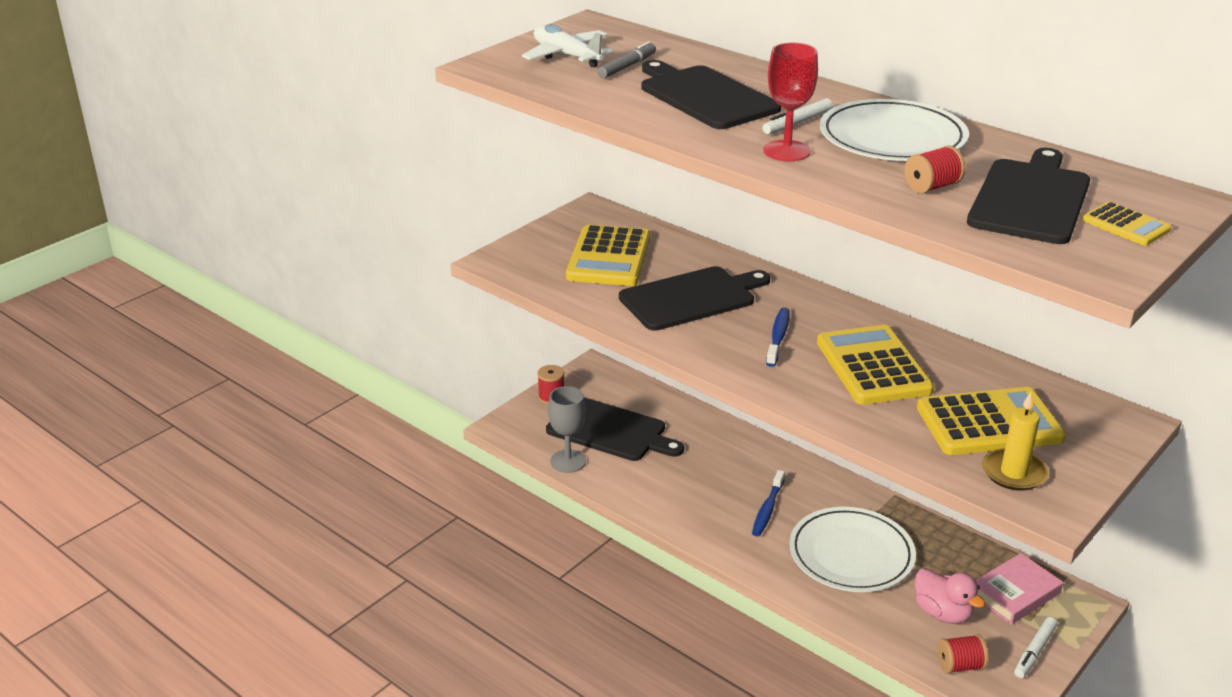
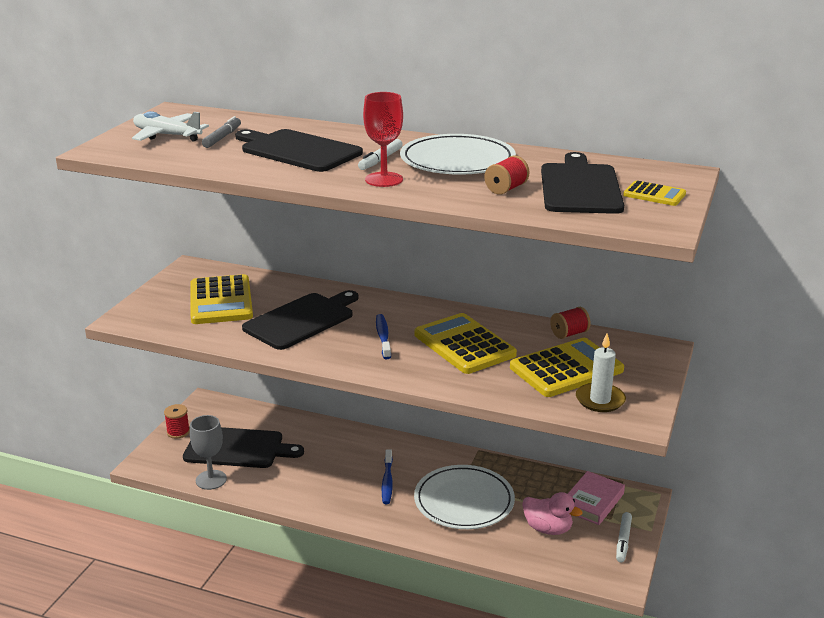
camera: 20 degrees left, 5 degrees down
(960, 666) = (575, 564): red spool -> red spool (569, 334)
(1013, 473) = (600, 400): yellow candle -> white candle

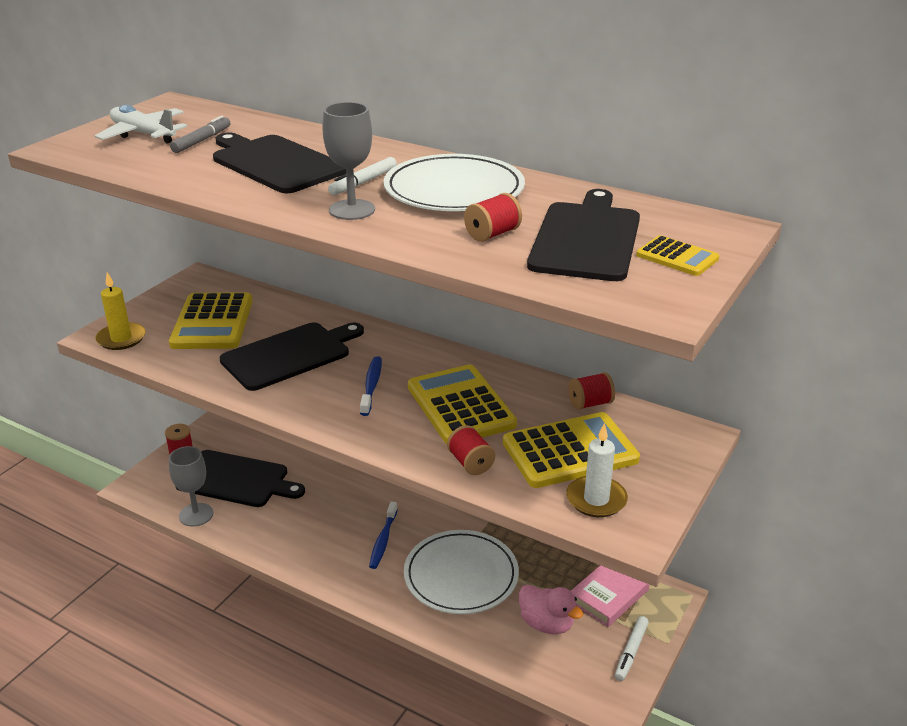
camera: 10 degrees right, 5 degrees up
(144, 320) = (121, 338): none -> yellow candle
(384, 179) = (352, 210): red goblet -> grey goblet
(489, 385) = (470, 463): none -> red spool

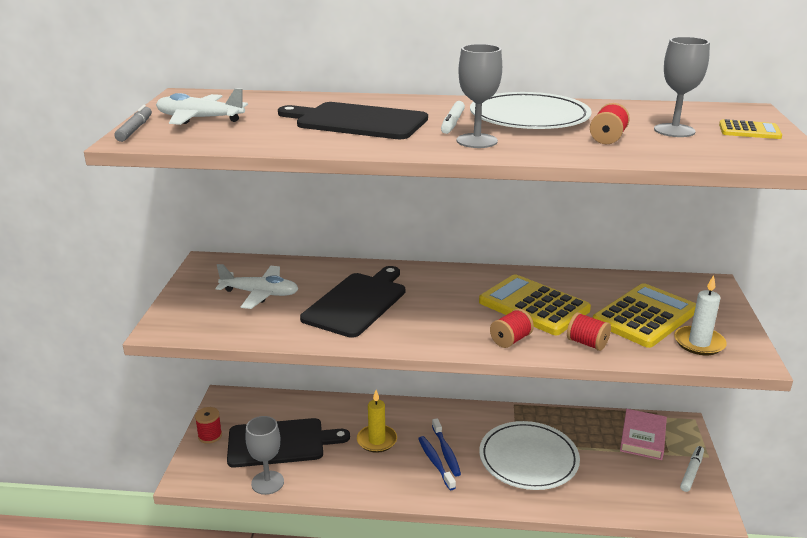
camera: 25 degrees left, 5 degrees down
(121, 338) = (187, 326): yellow candle -> yellow candle (377, 440)
(202, 140) = (263, 116): grey marker -> grey marker (135, 129)
(212, 322) = (260, 294): yellow calculator -> white plane
(371, 386) = (450, 309): blue toothbrush -> blue toothbrush (435, 462)
(546, 624) = (619, 472): pink duck -> none
(586, 238) = (674, 130): black cutting board -> grey goblet
(590, 403) = (621, 281): red spool -> red spool (510, 340)
(631, 652) = (691, 472): white marker -> white marker turned 150 degrees counterclockwise

